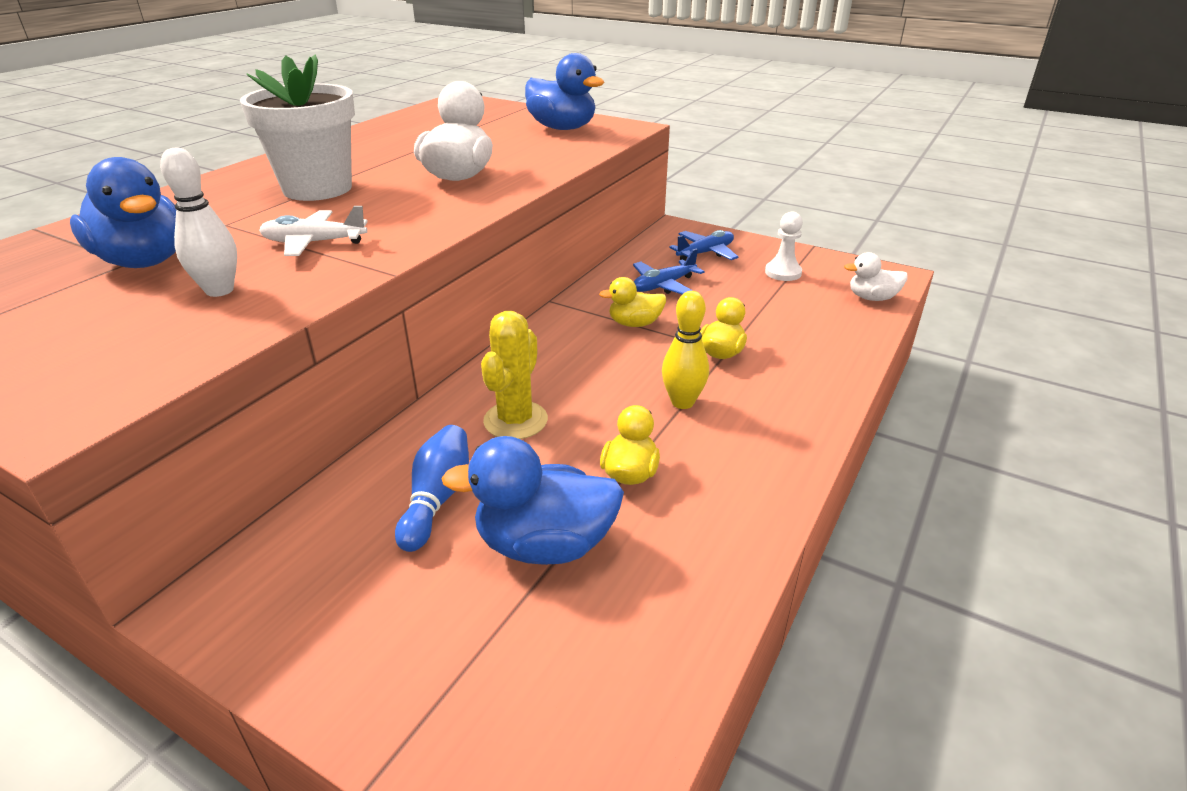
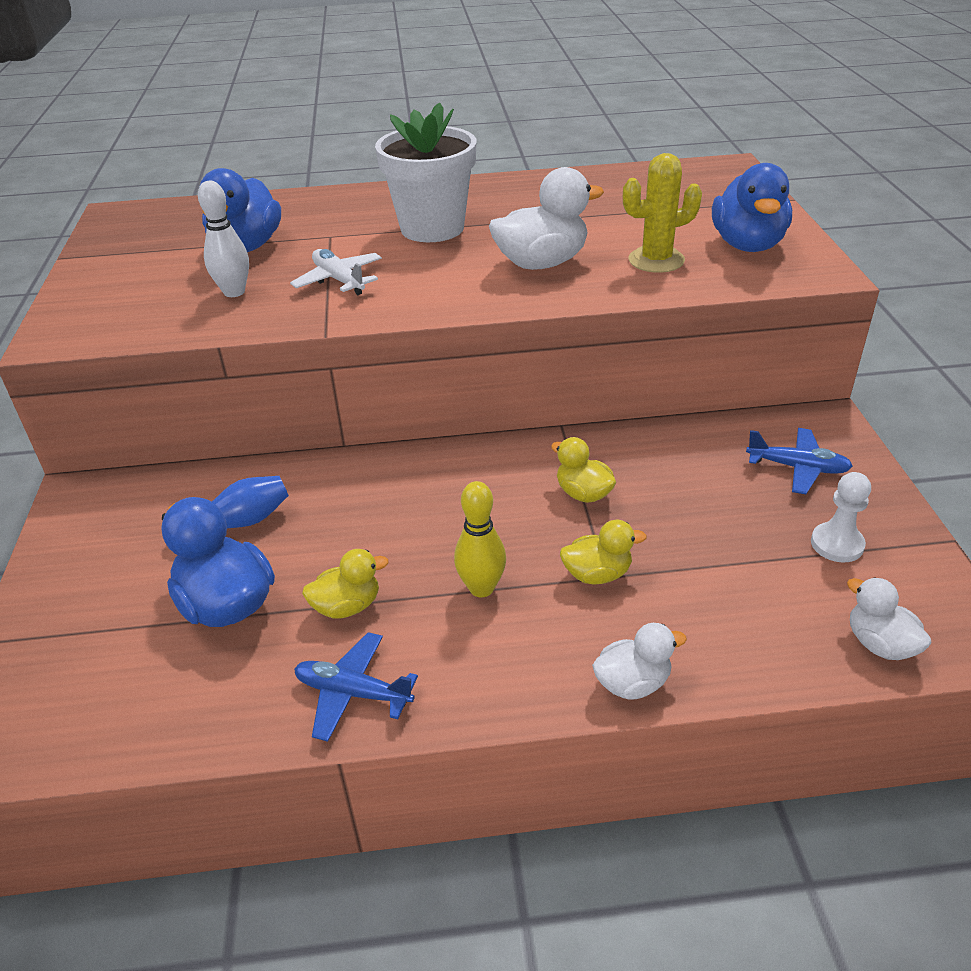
camera: 55 degrees right, 5 degrees up
(515, 420) = (360, 508): yellow cactus -> yellow cactus (656, 260)
(663, 285) = (682, 475): blue plane -> blue plane (353, 693)
(834, 383) = (632, 683): none -> white duck

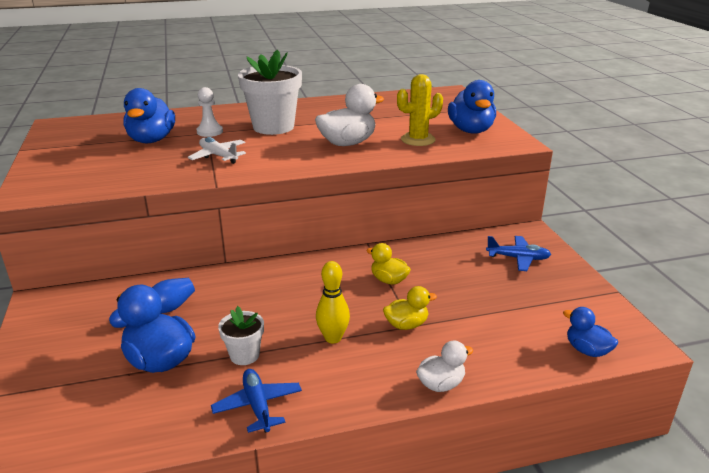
camera: 10 degrees left, 10 degrees down
(234, 292) = (149, 165): white bowling pin -> none
(347, 606) = (244, 355): yellow duck -> white flower pot
(353, 693) = (258, 406): blue plane -> blue plane turned 60 degrees clockwise
(837, 544) = (550, 298): white pawn -> white pawn (210, 132)
(879, 644) = (587, 350): white duck -> blue duck

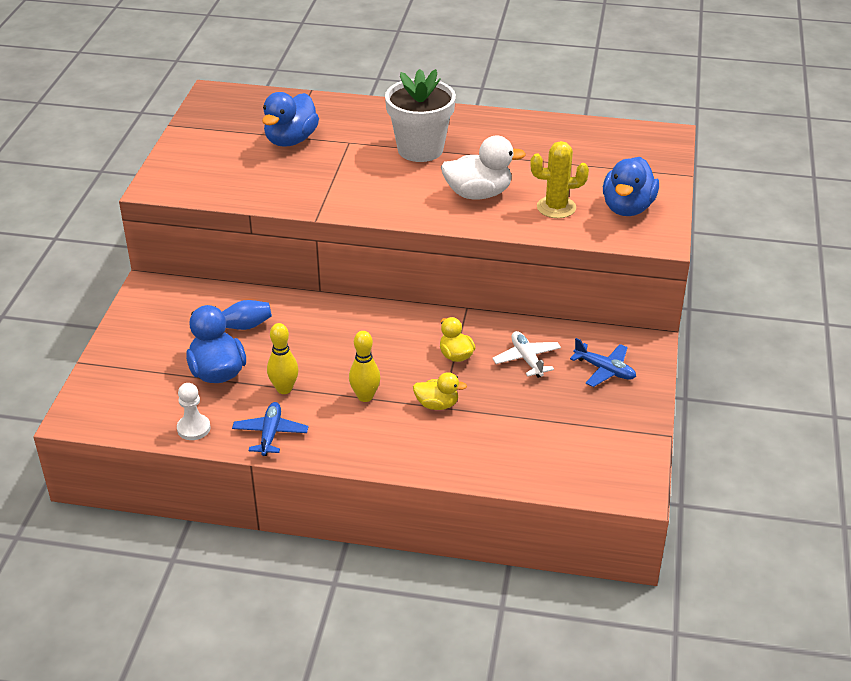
camera: 25 degrees right, 10 degrees up
(210, 132) = (352, 141): white pawn -> white pawn (193, 428)
(218, 156) = (340, 180): white plane -> white plane (527, 359)
(244, 355) = (284, 389): white flower pot -> yellow bowling pin
(441, 384) = (424, 465): white duck -> none
(587, 350) = (578, 479): blue duck -> none

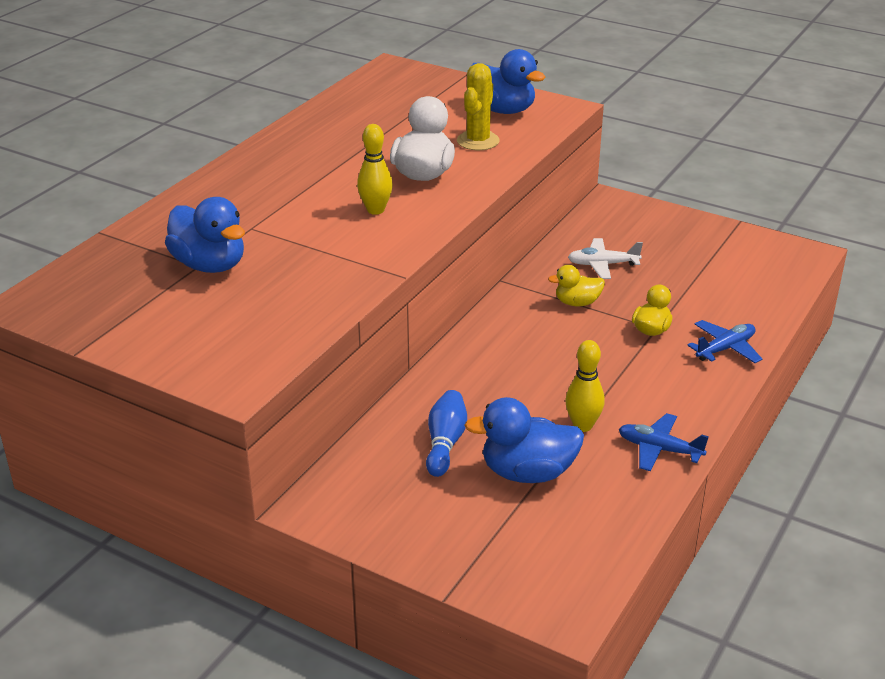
camera: 70 degrees left, 5 degrees down
(193, 428) = (628, 508): white pawn -> none
(365, 396) = (620, 372): yellow bowling pin -> yellow bowling pin (375, 210)
(420, 149) = (307, 188): white flower pot -> none
(604, 370) = (637, 229): blue plane -> blue plane (725, 349)

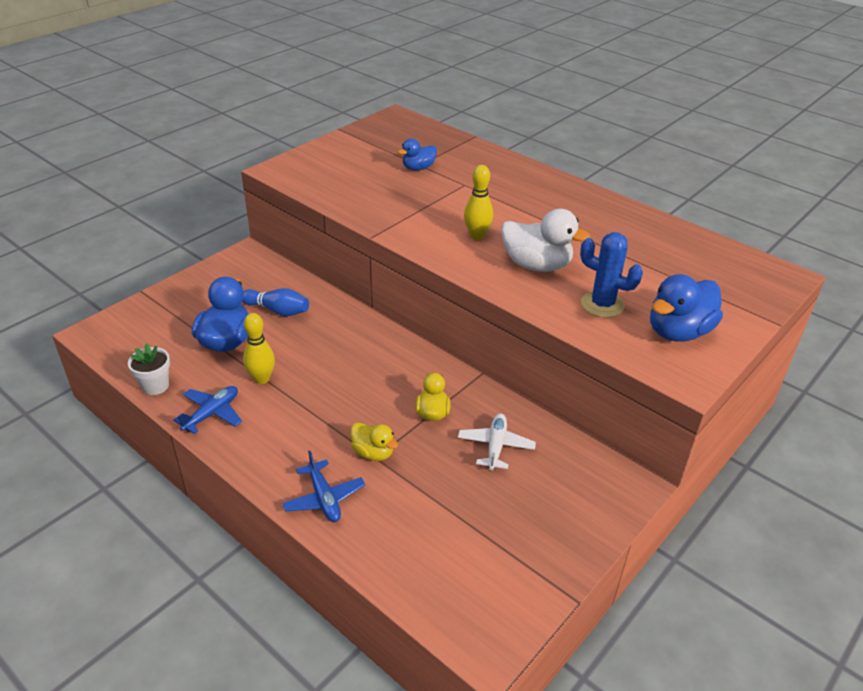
camera: 100 degrees right, 5 degrees up
(210, 265) = (418, 168): blue duck -> blue duck, size x0.59
(478, 141) = (602, 304): yellow cactus -> blue cactus
(639, 511) = (155, 386): none -> white flower pot

